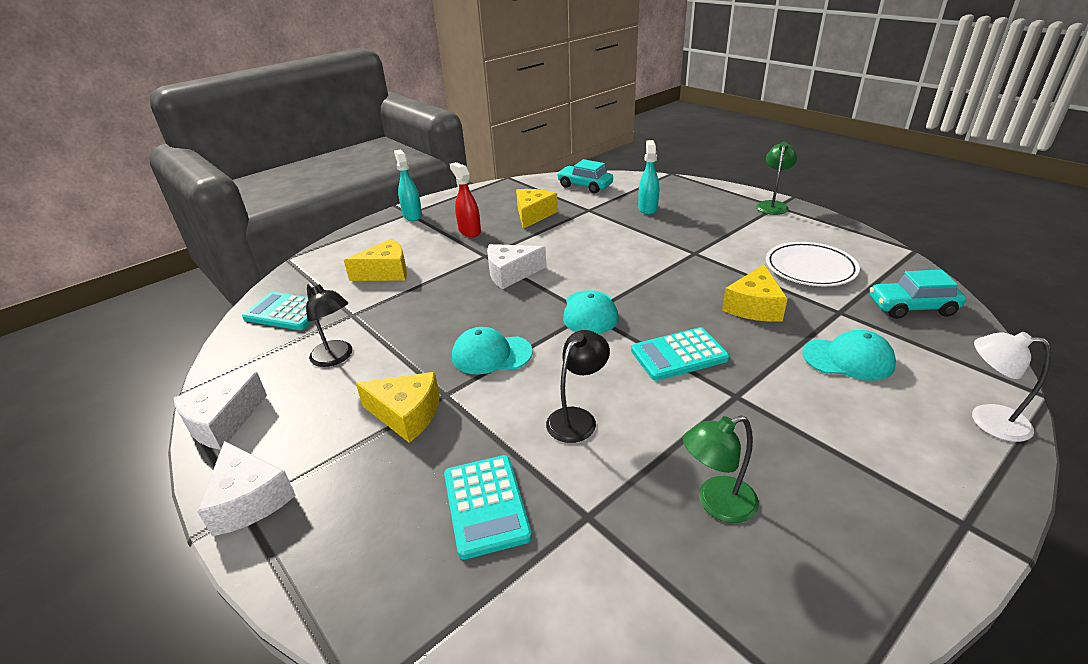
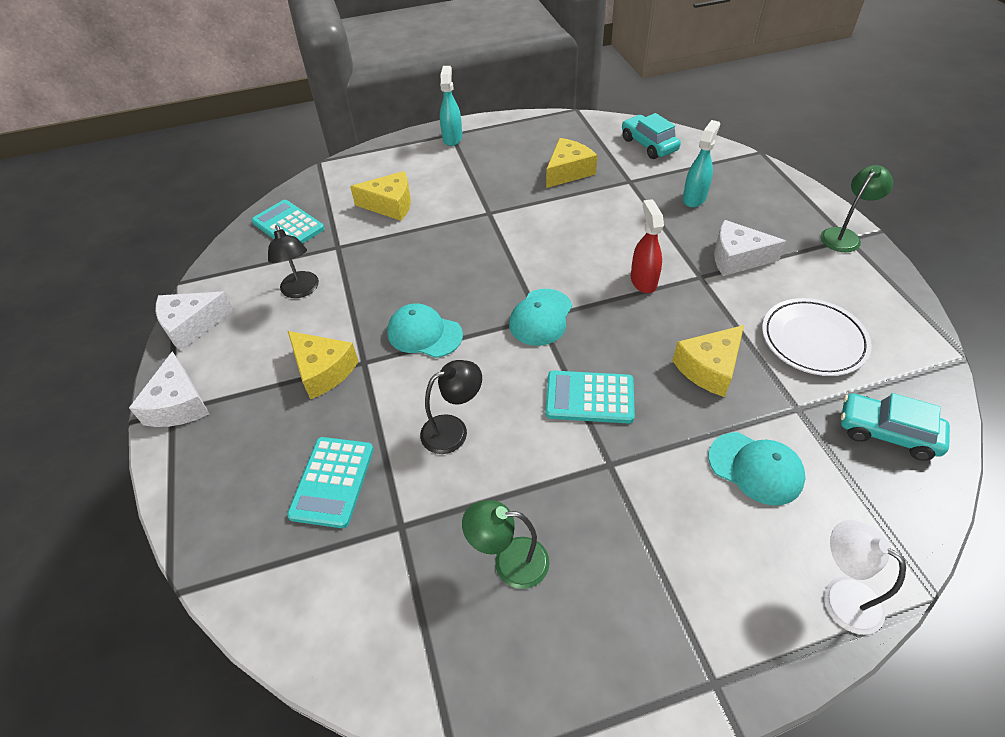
camera: 25 degrees right, 15 degrees up
(469, 231) = (493, 176): red spray bottle -> red spray bottle (643, 281)
(510, 273) = (498, 243): white cheese -> white cheese (737, 258)

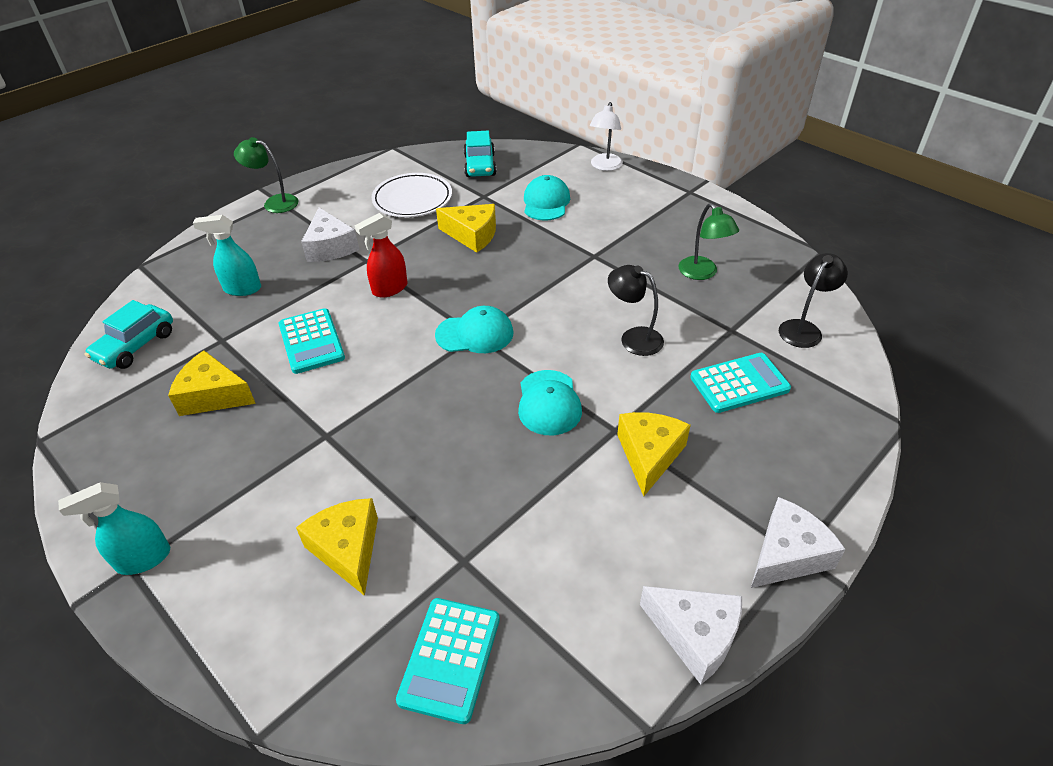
camera: 120 degrees left, 5 degrees down
(301, 290) = (561, 549): black lamp -> black lamp (803, 328)
(589, 397) = (544, 280): turquoise calculator -> turquoise calculator (311, 341)

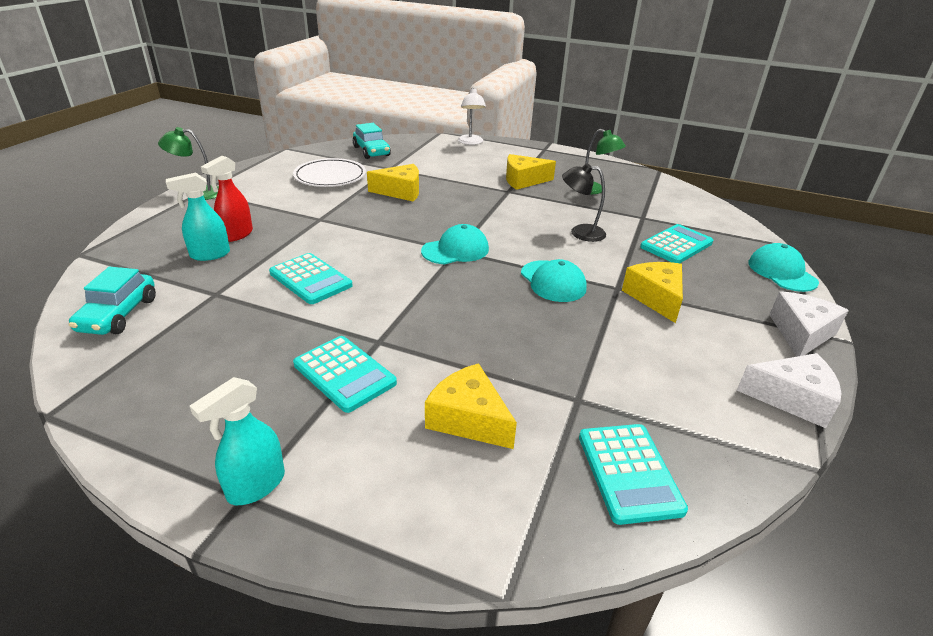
camera: 25 degrees left, 10 degrees down
(213, 395) = (237, 336): yellow cheese -> yellow cheese (523, 180)
(274, 465) = (344, 374): none -> turquoise calculator
(330, 247) = (278, 215): white cheese -> none
(389, 289) = (356, 234): red spray bottle -> red spray bottle (236, 235)
(546, 202) = (444, 166): turquoise cap -> turquoise cap (781, 272)
(803, 328) = (687, 209): black lamp -> none

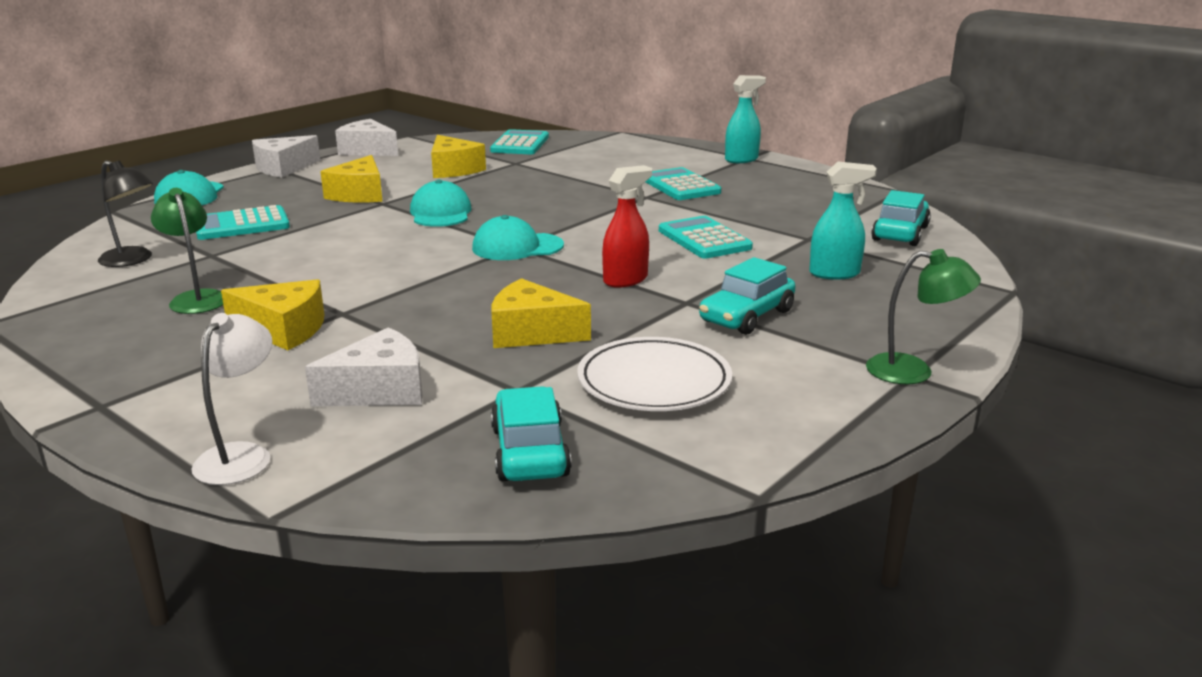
camera: 160 degrees left, 10 degrees down
(236, 235) = (809, 293): red spray bottle -> red spray bottle (626, 280)
(282, 213) = (747, 316): none -> turquoise car
(447, 163) = (380, 390): none -> white cheese
(468, 419) = (599, 164): yellow cheese -> yellow cheese (453, 169)
(580, 232) = (332, 248): black lamp -> black lamp (133, 260)

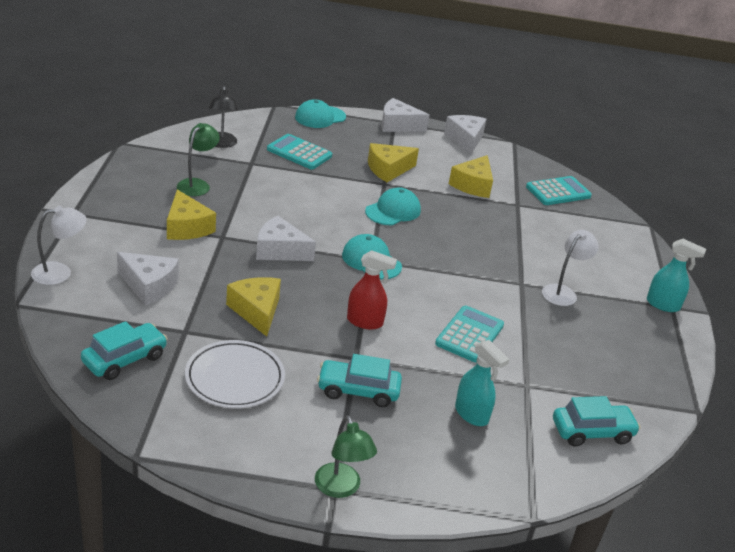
camera: 50 degrees right, 10 degrees up
(425, 287) = (279, 250): none -> white cheese
(680, 186) = (563, 292): turquoise calculator -> white lamp

